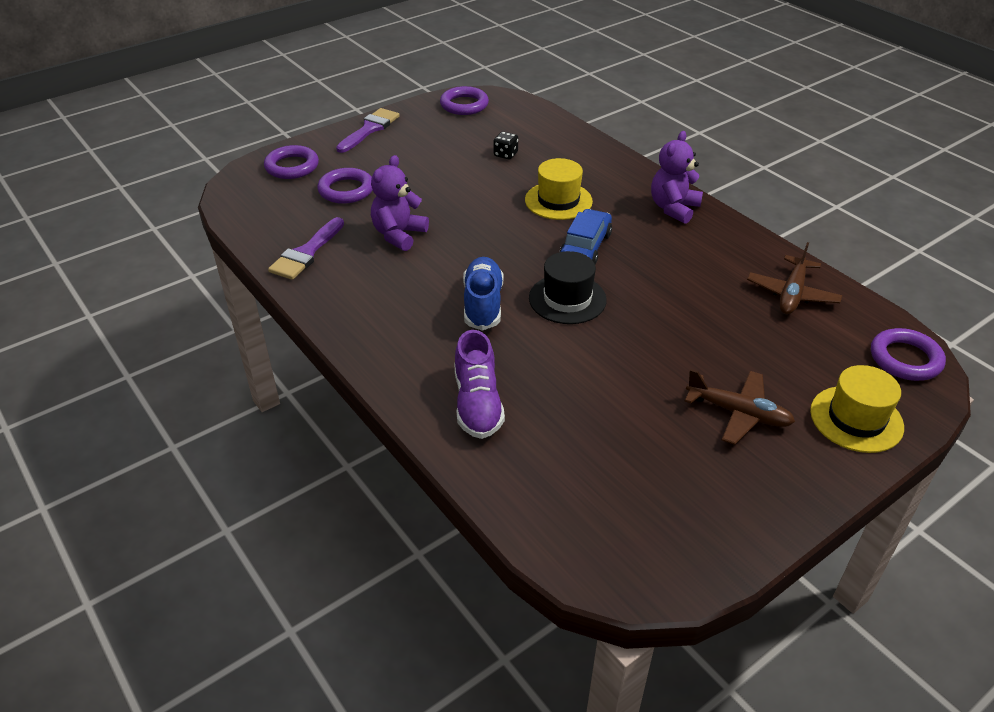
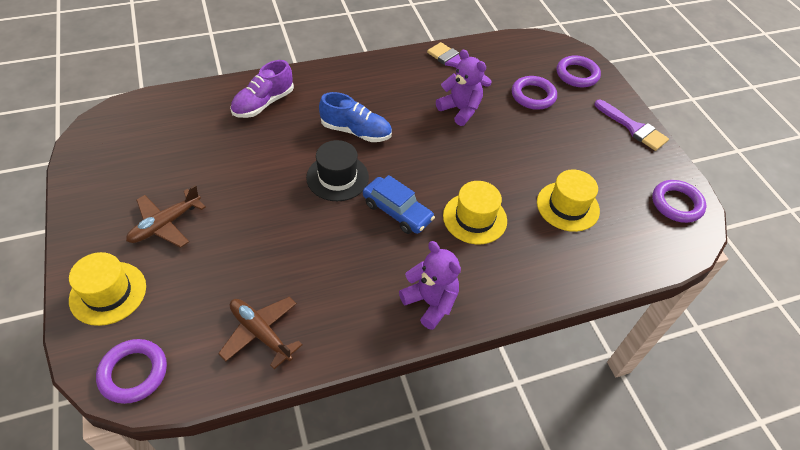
camera: 105 degrees right, 10 degrees up
(477, 404) = (263, 103): purple shoe -> purple shoe turned 60 degrees counterclockwise
(505, 154) = (567, 206): black dice -> yellow hat

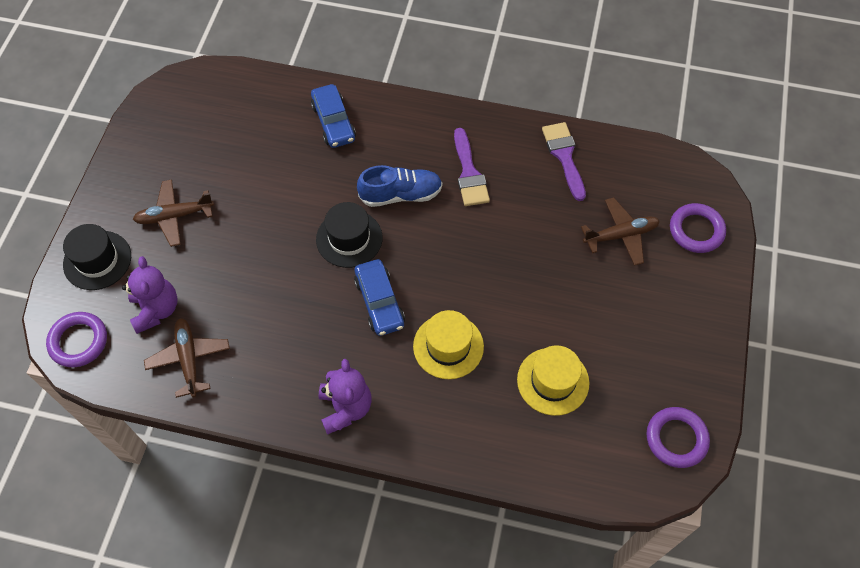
camera: 35 degrees right, 10 degrees up
(108, 293) = (97, 260): yellow hat -> black hat
(263, 103) = (333, 122): purple shoe -> blue car
(356, 131) = (400, 195): blue shoe -> blue shoe turned 60 degrees counterclockwise
(460, 110) = (525, 217): purple teddy bear -> purple teddy bear (156, 310)
(533, 96) = (621, 235): purple ring -> brown plane
(633, 128) = (706, 327): purple brush -> purple brush (469, 173)

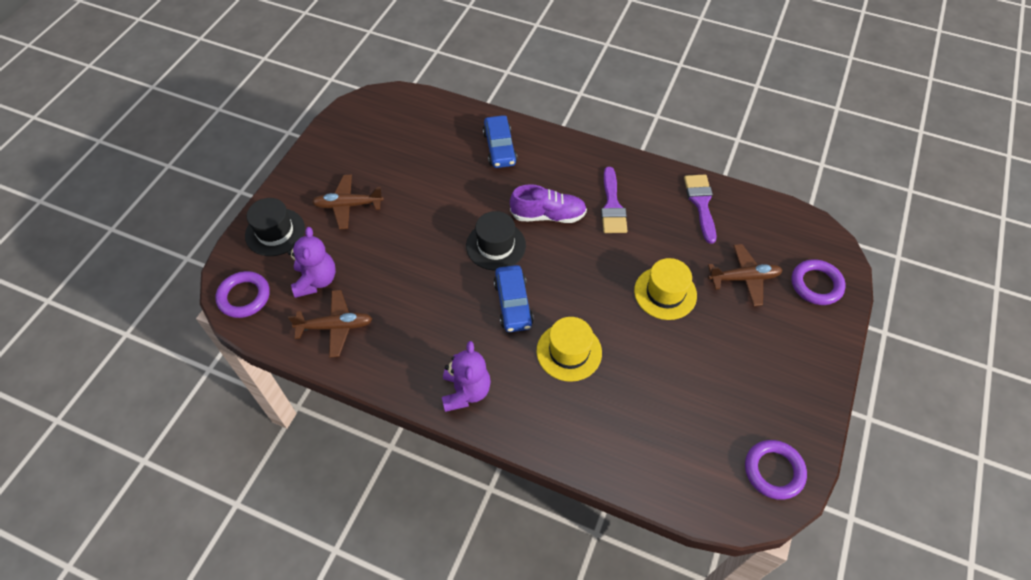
camera: 10 degrees right, 5 degrees down
(189, 359) = (335, 326): brown plane -> brown plane turned 90 degrees clockwise
(400, 195) = (548, 215): blue shoe -> purple shoe
(553, 381) = (661, 398): yellow hat -> yellow hat (665, 293)

